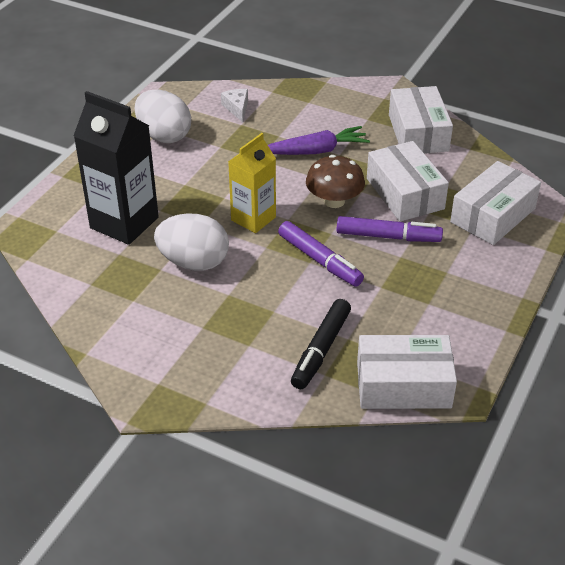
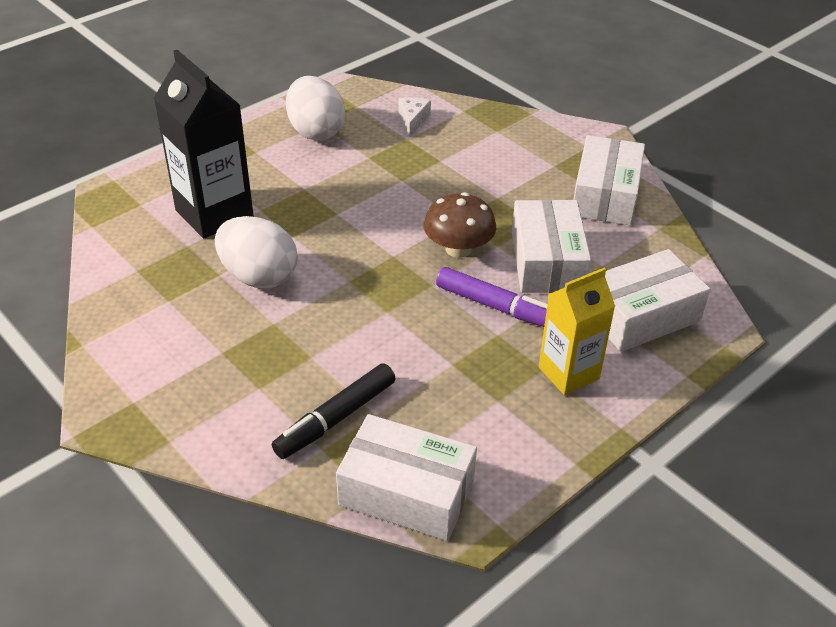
camera: 20 degrees right, 0 degrees up
(253, 219) = (354, 245): yellow carton -> yellow carton (568, 373)
(316, 151) = (472, 187): purple carrot -> none
(320, 260) = (400, 313): purple marker -> none

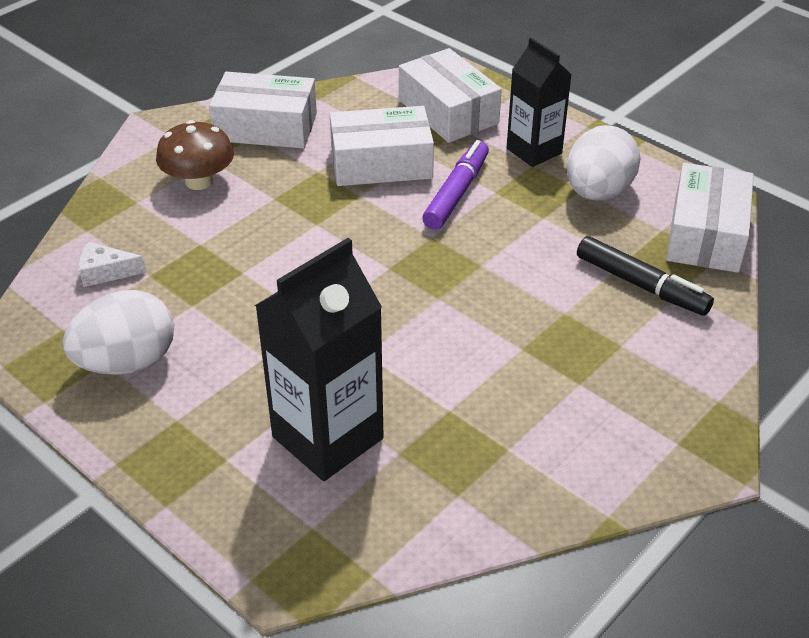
camera: 95 degrees left, 0 degrees up
(259, 276) = (447, 372): white egg -> white egg (598, 192)
(458, 249) = (370, 221): brown mushroom -> brown mushroom (199, 181)
(568, 373) = (534, 151): yellow carton -> black carton

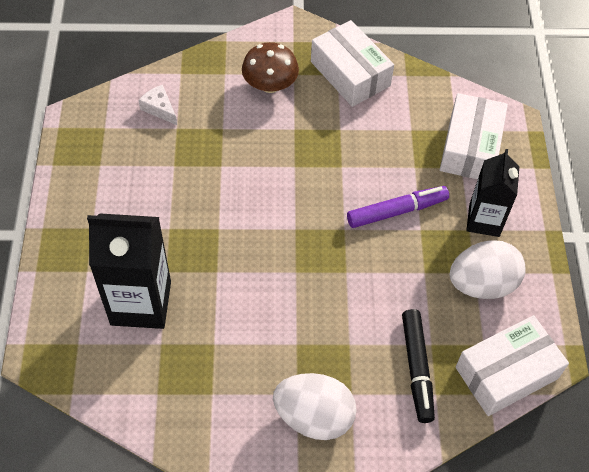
camera: 45 degrees right, 15 degrees up
(127, 362) = (108, 174): white egg -> white egg (314, 416)
(381, 163) = (381, 153): white box -> none

